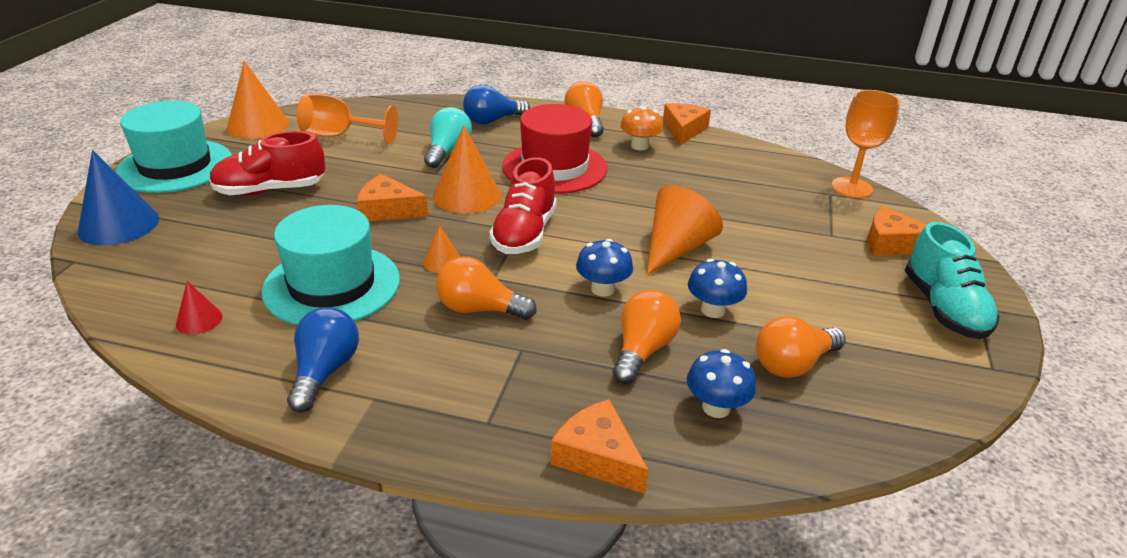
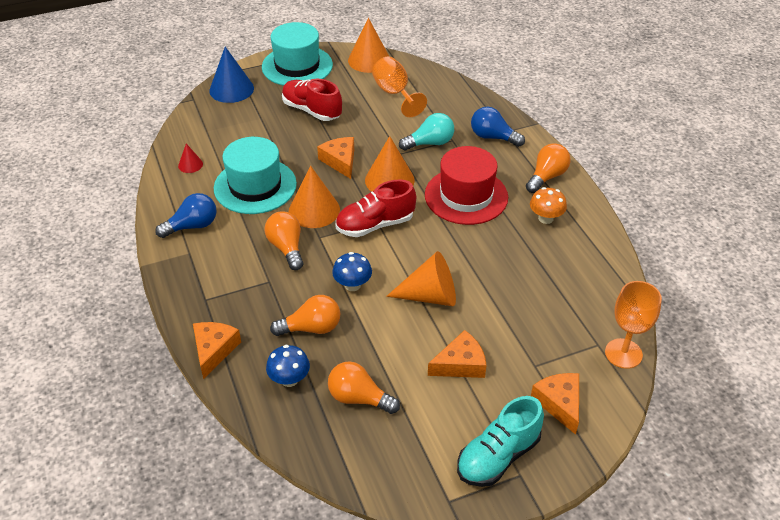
camera: 55 degrees right, 10 degrees up
(442, 261) = (314, 210): orange cone -> orange cone, size x1.99
(683, 130) = (600, 228): orange cheese -> orange cheese (460, 364)
(713, 310) = (379, 341): blue mushroom -> none

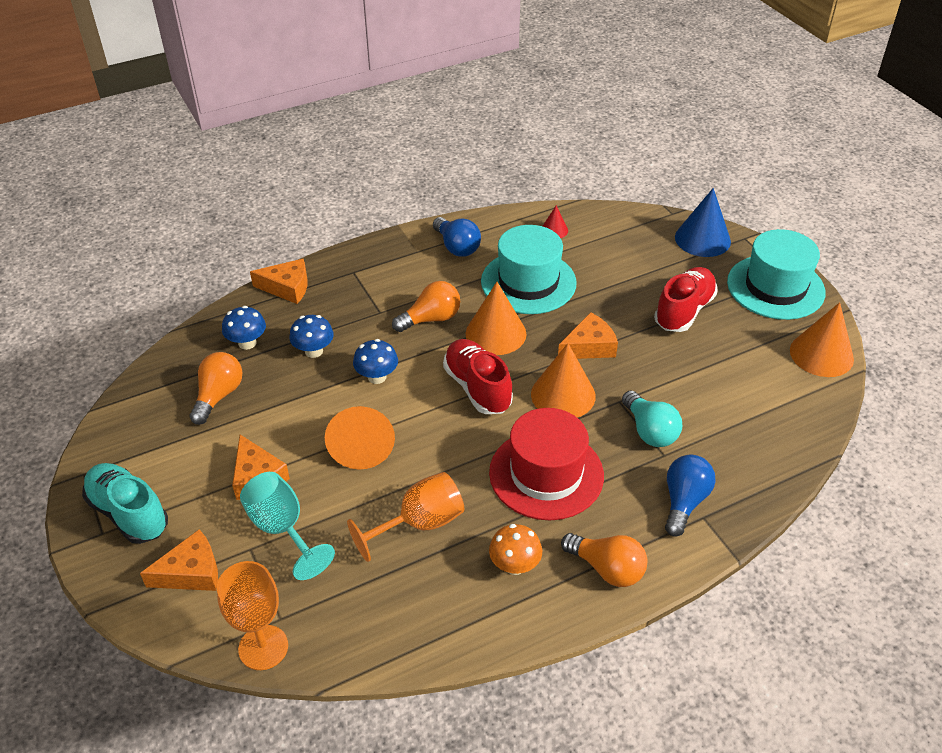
camera: 85 degrees right, 0 degrees up
(311, 328) = (314, 351): orange light bulb -> blue mushroom
(395, 94) = (750, 387): orange goblet -> orange goblet (419, 524)
(515, 345) = (282, 529): none -> turquoise goblet

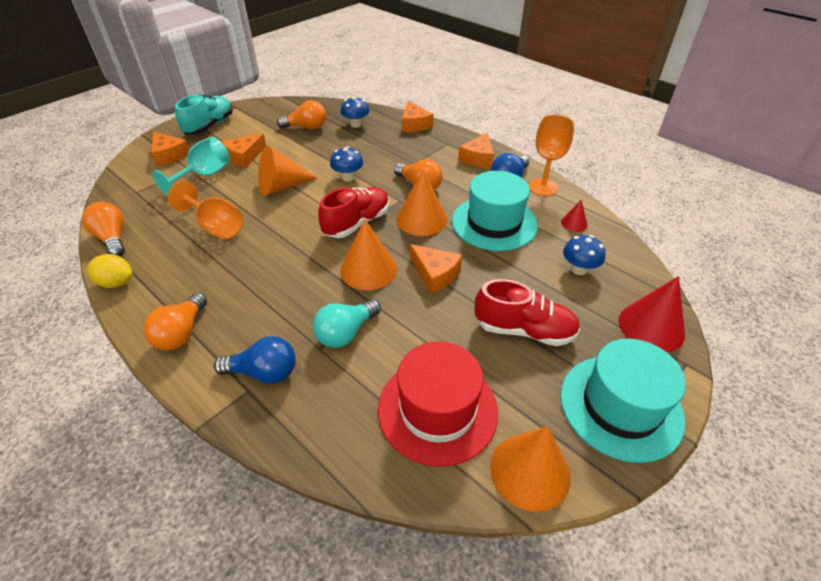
camera: 70 degrees right, 0 degrees up
(263, 647) = (115, 192): orange goblet -> orange goblet (543, 187)
(314, 351) = (360, 148): blue mushroom -> blue mushroom (579, 269)
(391, 645) = (112, 239): none -> orange light bulb
(402, 257) = (478, 158): none -> orange cheese
(493, 637) = (116, 283): none -> yellow lemon
(514, 565) = (182, 280): orange mushroom -> none
(546, 474) = (277, 278): red hat -> red hat (437, 409)
(702, 239) = (651, 327): blue cone -> red cone

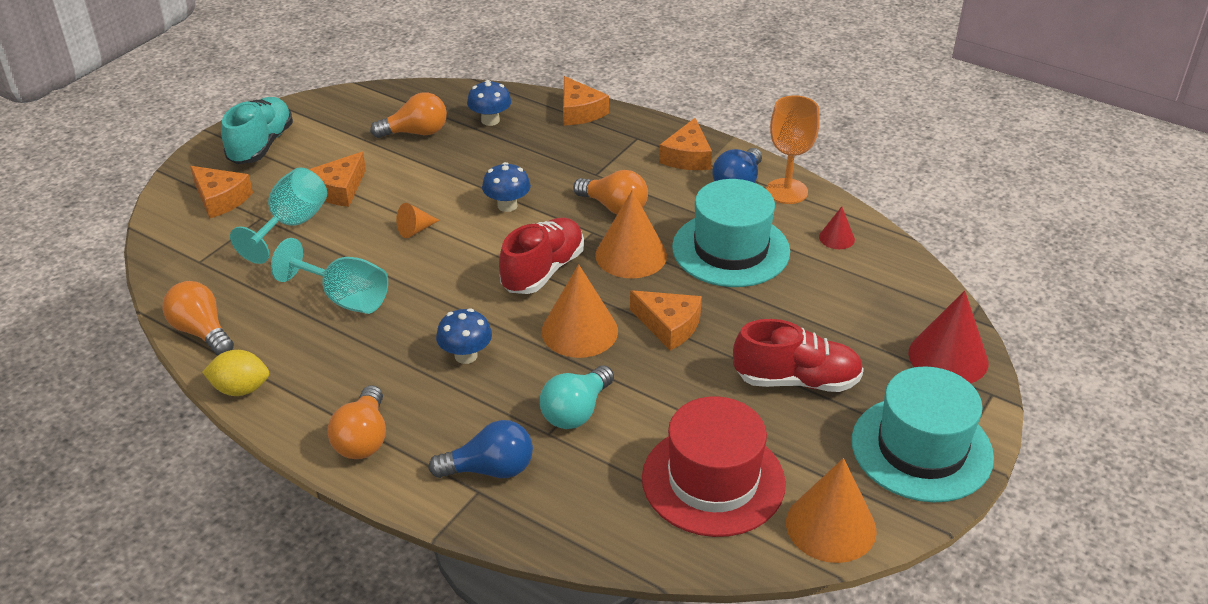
camera: 10 degrees left, 5 degrees down
(216, 227) = (344, 298): orange goblet -> turquoise goblet
(282, 186) = (415, 230): orange cone -> orange cone, size x0.50
(579, 269) = (852, 298): blue mushroom -> blue mushroom (466, 355)

